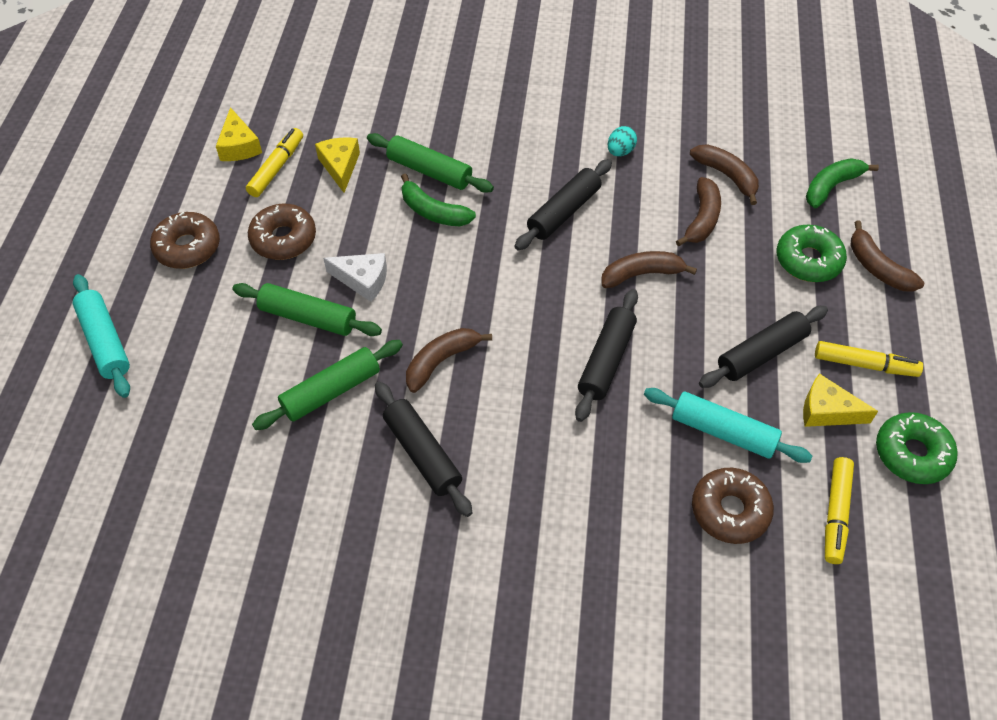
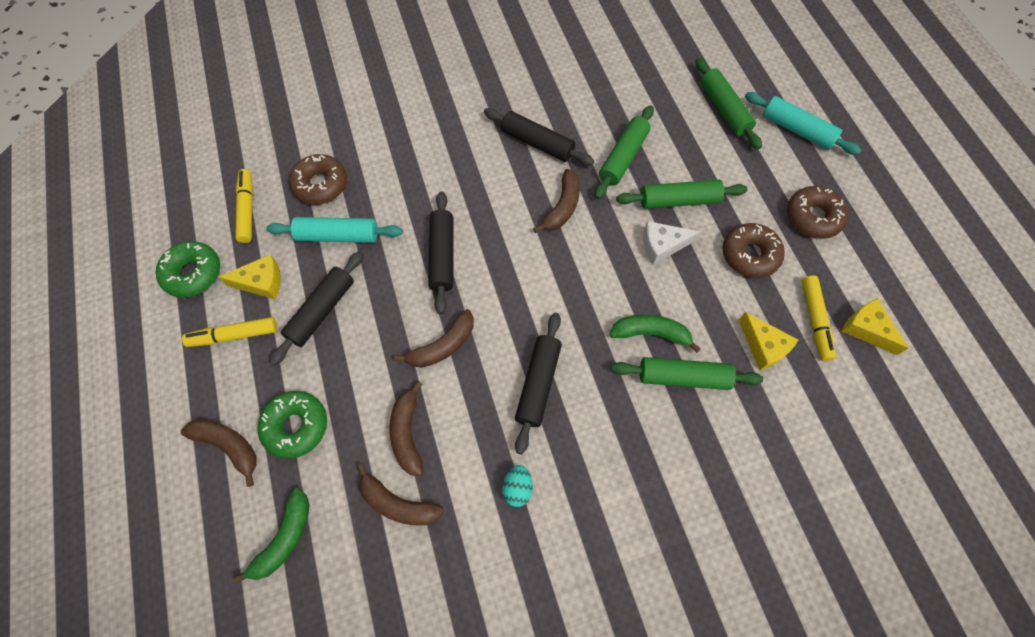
camera: 155 degrees right, 10 degrees up
(161, 402) = (724, 109): none -> green rolling pin

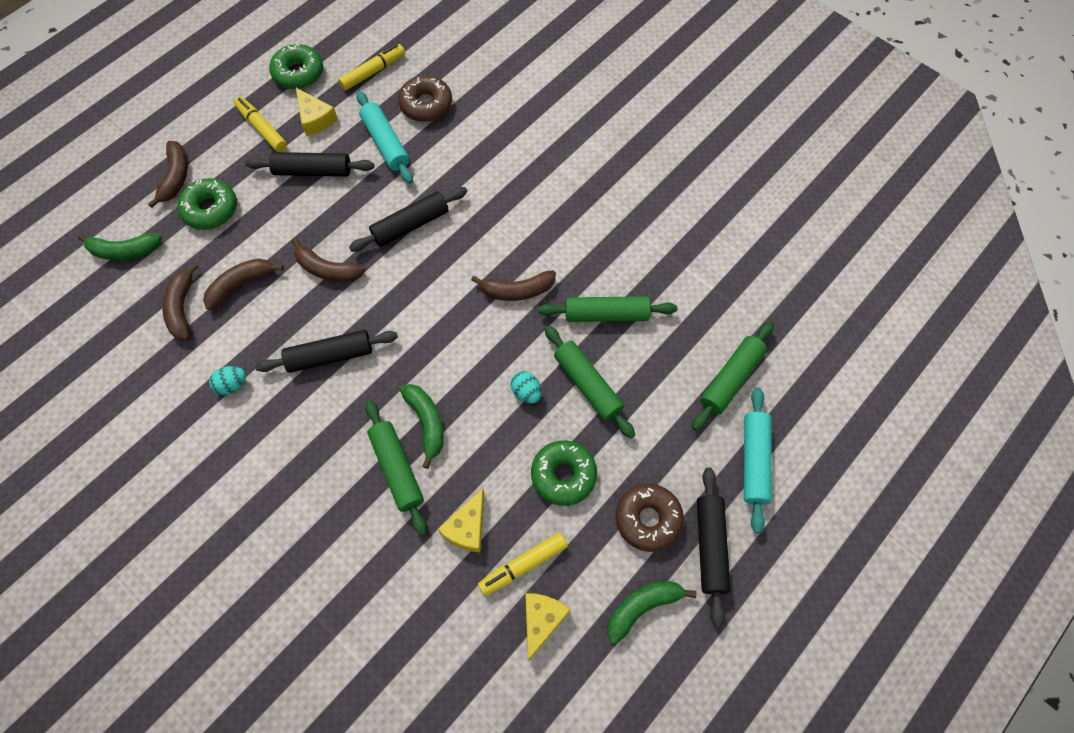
camera: 60 degrees right, 0 degrees up
(537, 143) = (574, 236): black rolling pin -> black rolling pin (710, 546)
(662, 245) = (526, 392): white cheese -> turquoise egg
(749, 255) = (563, 475): brown donut -> green donut
(882, 255) = (642, 607): none -> green banana

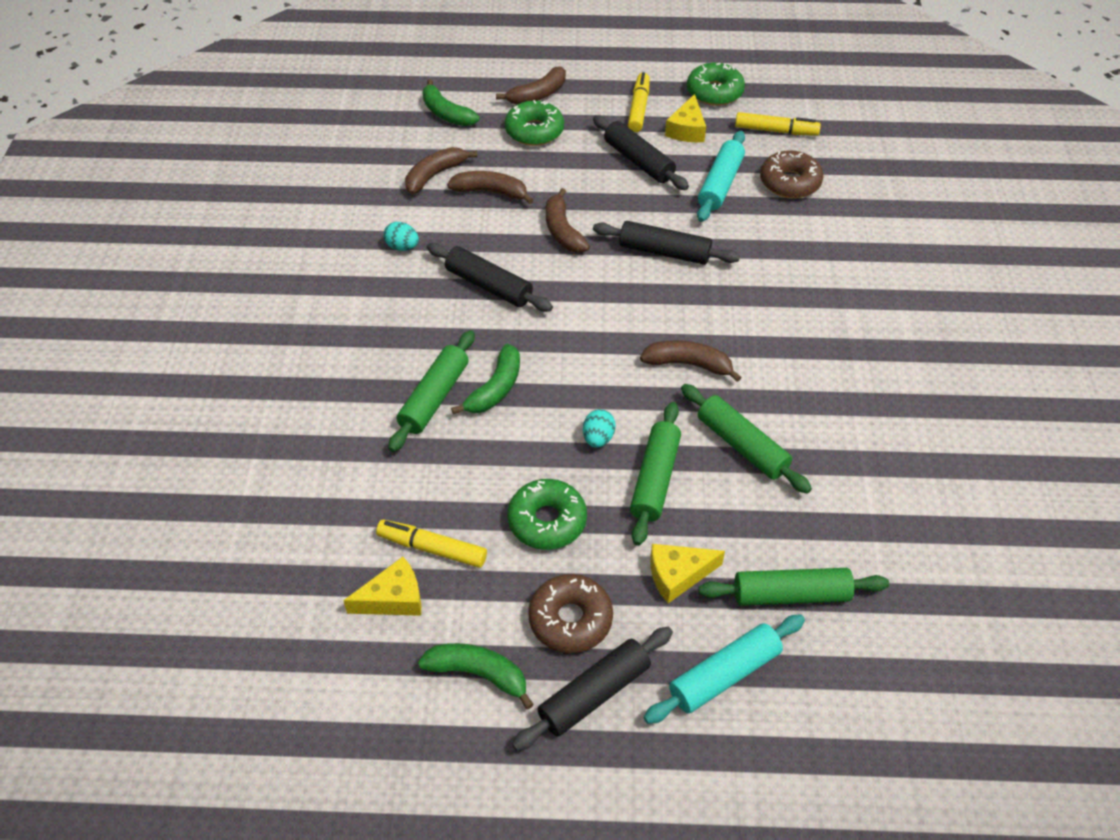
camera: 50 degrees right, 15 degrees down
(467, 527) = (428, 482): yellow cheese -> yellow cheese (678, 575)
(517, 290) = (688, 364): brown banana -> brown banana turned 150 degrees clockwise

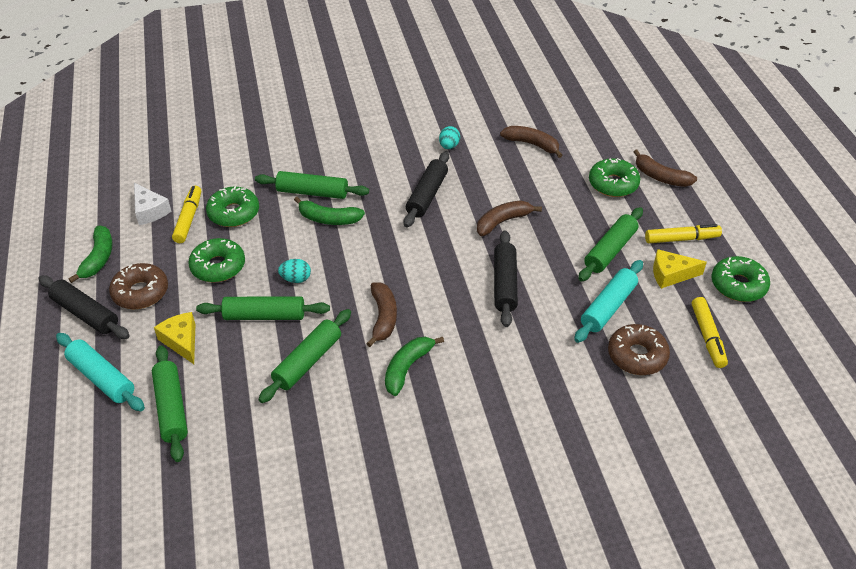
camera: 75 degrees right, 5 degrees down
(393, 598) = (149, 211): yellow cheese -> white cheese
(441, 492) = (233, 213): none -> green donut
(446, 113) = (606, 134): green banana -> green banana (407, 368)
(491, 192) = (528, 176): brown banana -> none
(638, 161) = (610, 250): black rolling pin -> green rolling pin
(720, 184) = (608, 307): turquoise rolling pin -> turquoise rolling pin turned 60 degrees counterclockwise

